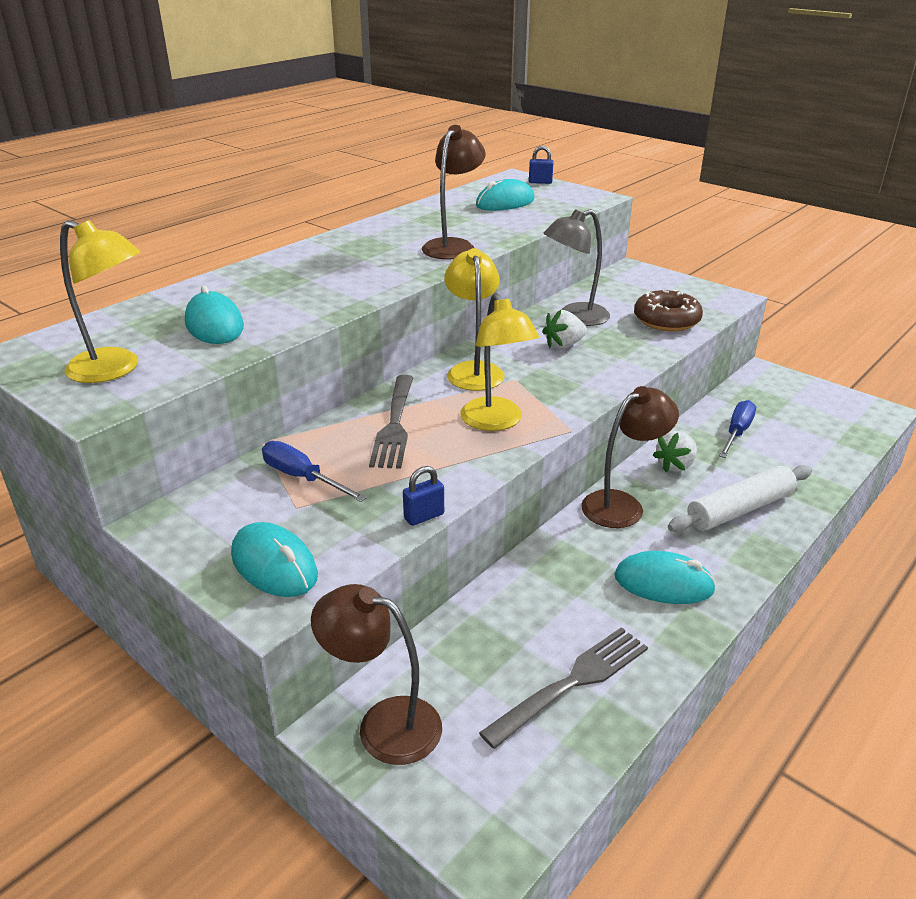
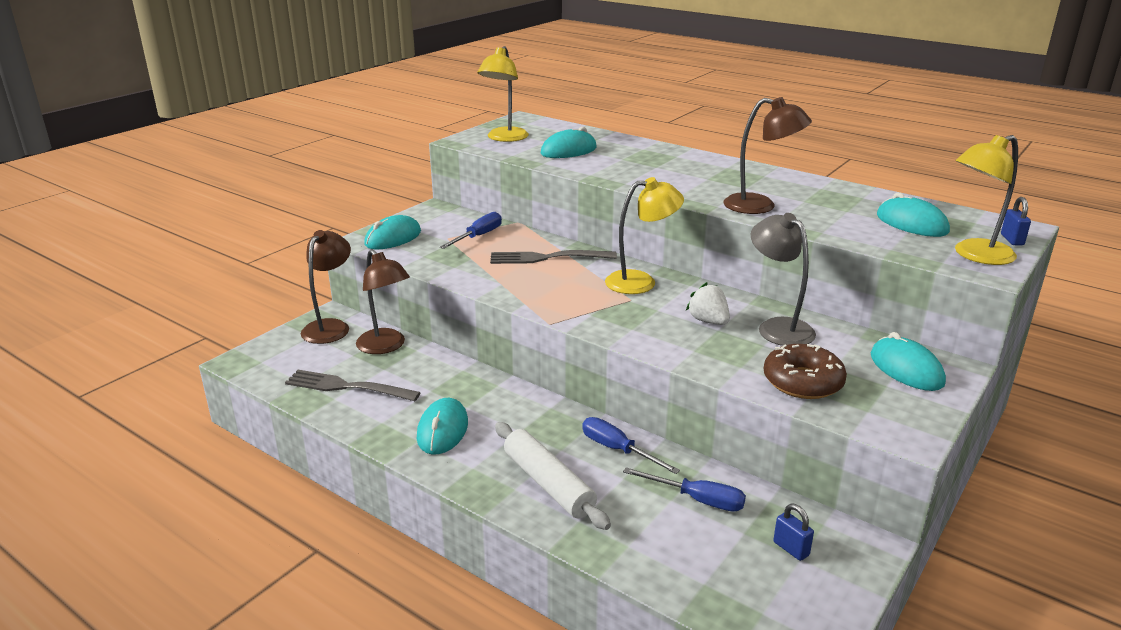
camera: 85 degrees right, 5 degrees down
(424, 516) = (434, 273): blue padlock -> blue padlock (791, 549)
(496, 422) = (557, 293): yellow lamp -> yellow lamp (975, 255)
(572, 683) = (347, 387): grey fork -> grey fork turned 150 degrees clockwise
(622, 504) = (547, 415): brown lamp -> brown lamp (386, 346)
(638, 283) = (906, 369): none -> turquoise mouse
(675, 465) = (618, 450): white strawberry -> blue screwdriver

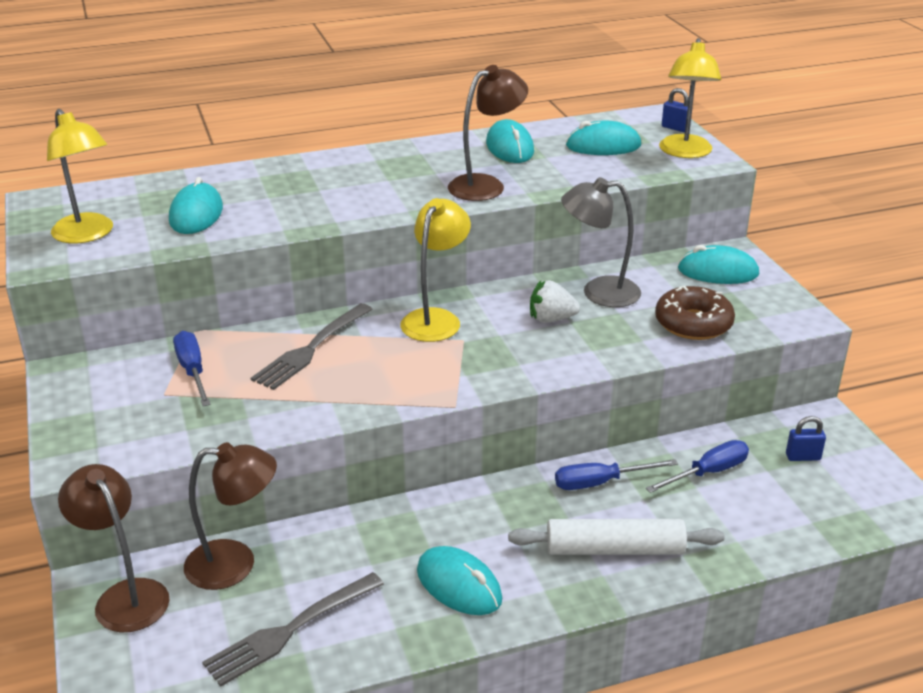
camera: 55 degrees left, 5 degrees up
(393, 238) = (103, 434): turquoise mouse -> turquoise mouse (509, 148)

